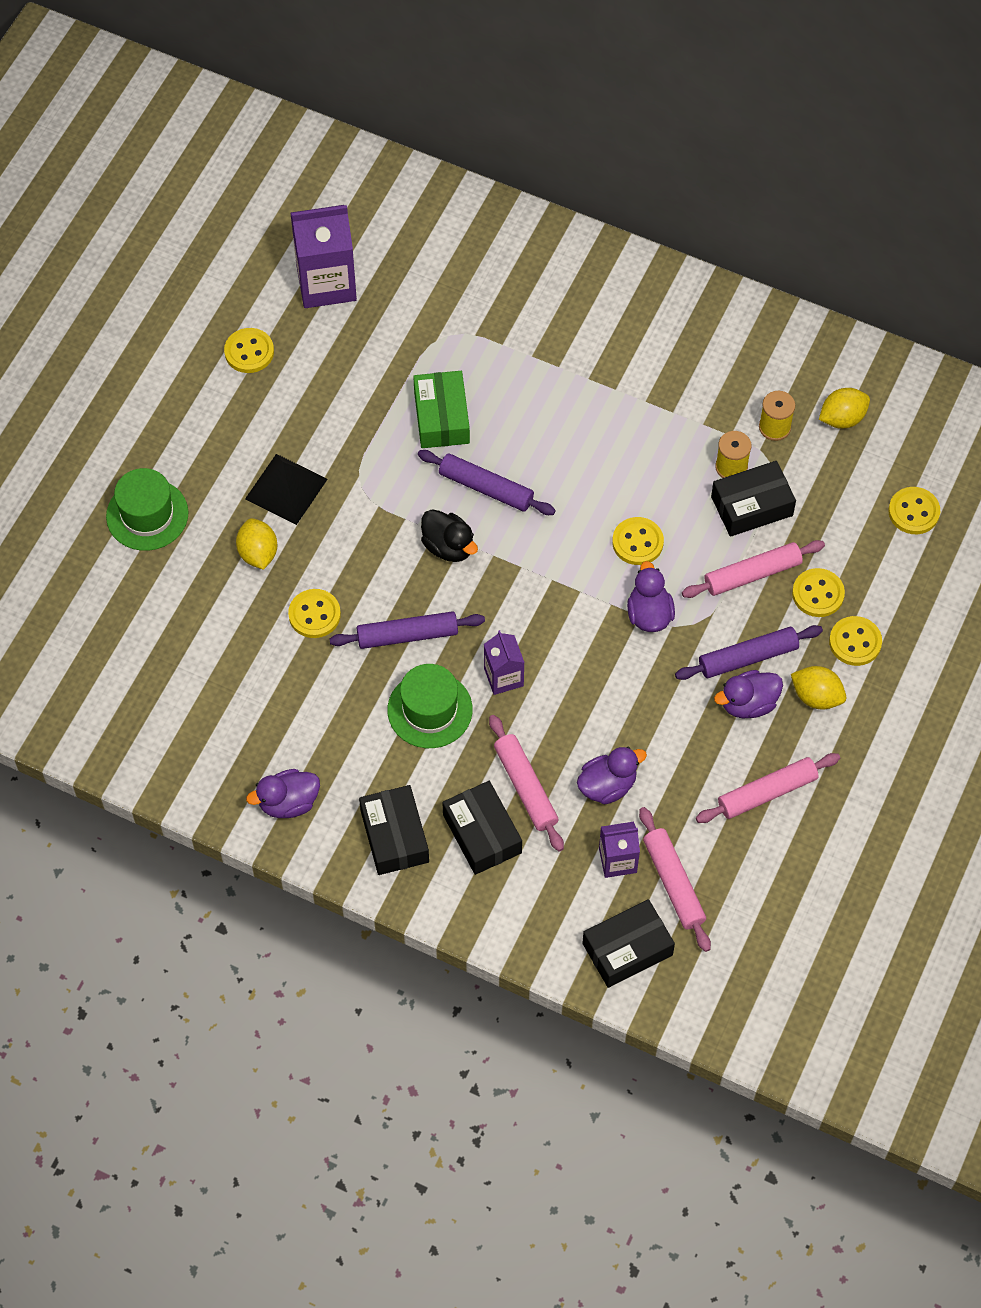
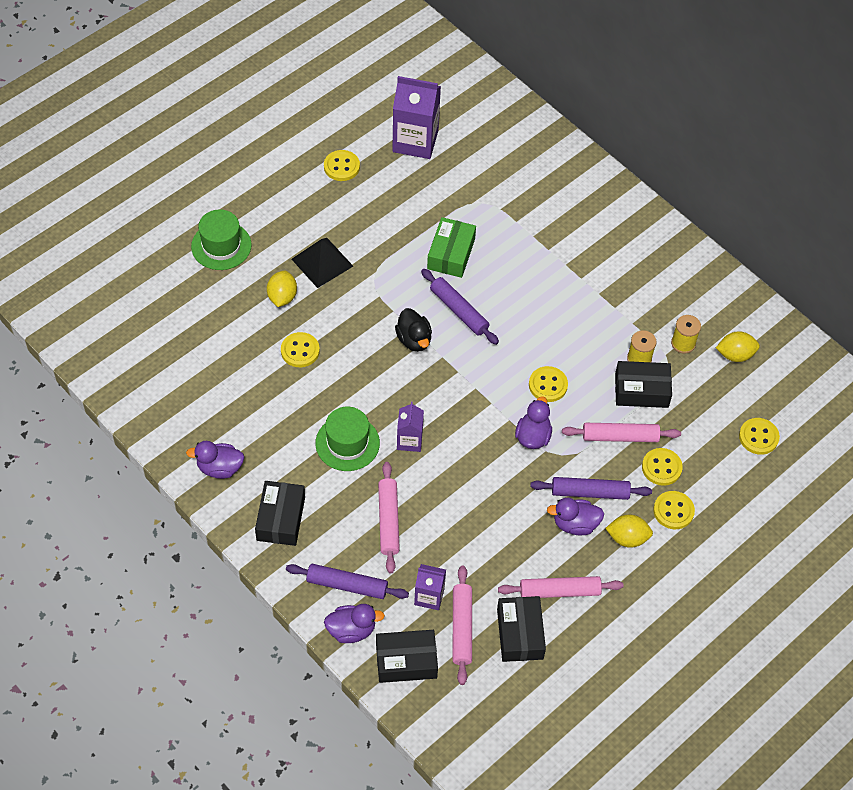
camera: 20 degrees right, 5 degrees down
(407, 635) = (356, 387): purple rolling pin -> purple rolling pin (347, 585)
(482, 834) = (342, 540): black box -> black box (520, 634)
(607, 785) = (447, 542): purple duck -> purple duck (351, 630)
(816, 696) = (627, 538): yellow lemon -> yellow lemon turned 45 degrees counterclockwise

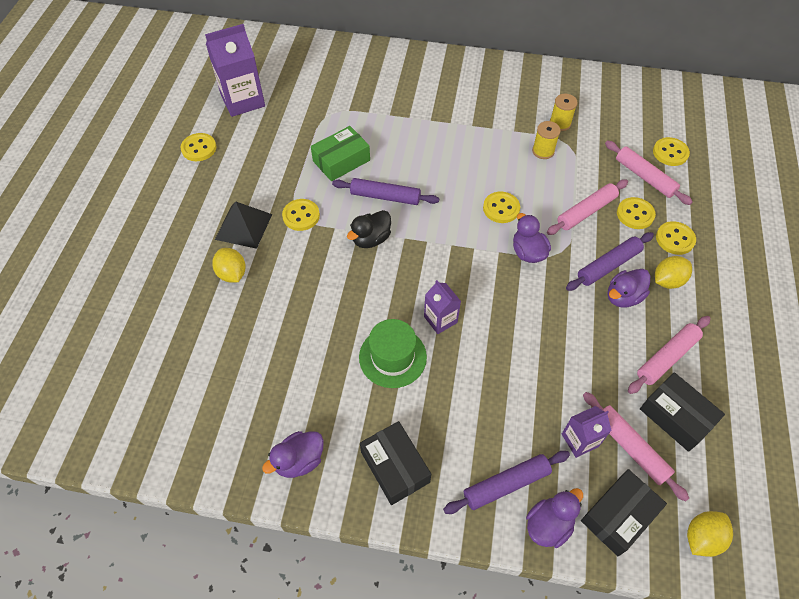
camera: 35 degrees left, 0 degrees up
(221, 246) = (142, 265): green hat -> none
(300, 351) = (285, 307): yellow button -> yellow button (301, 216)
(388, 520) = (486, 399): pink rolling pin -> pink rolling pin (644, 177)
(414, 340) = (371, 239): black duck -> black duck turned 105 degrees clockwise
(451, 254) = (341, 161): green box -> green box turned 75 degrees clockwise
(641, 390) = (566, 171): black box -> none
(735, 355) = (599, 110): yellow lemon -> yellow lemon (702, 538)

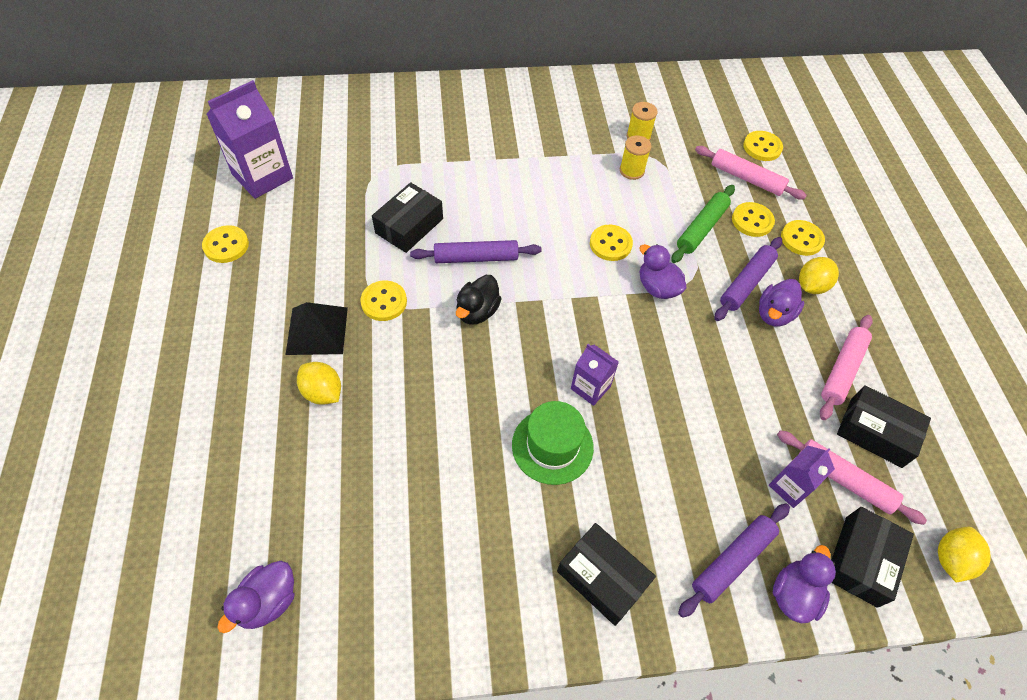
camera: 20 degrees left, 0 degrees up
(299, 460) = (487, 604): purple duck -> purple duck (268, 601)
(341, 161) = (409, 226): green box -> black box
(586, 211) = (701, 228): pink rolling pin -> green rolling pin

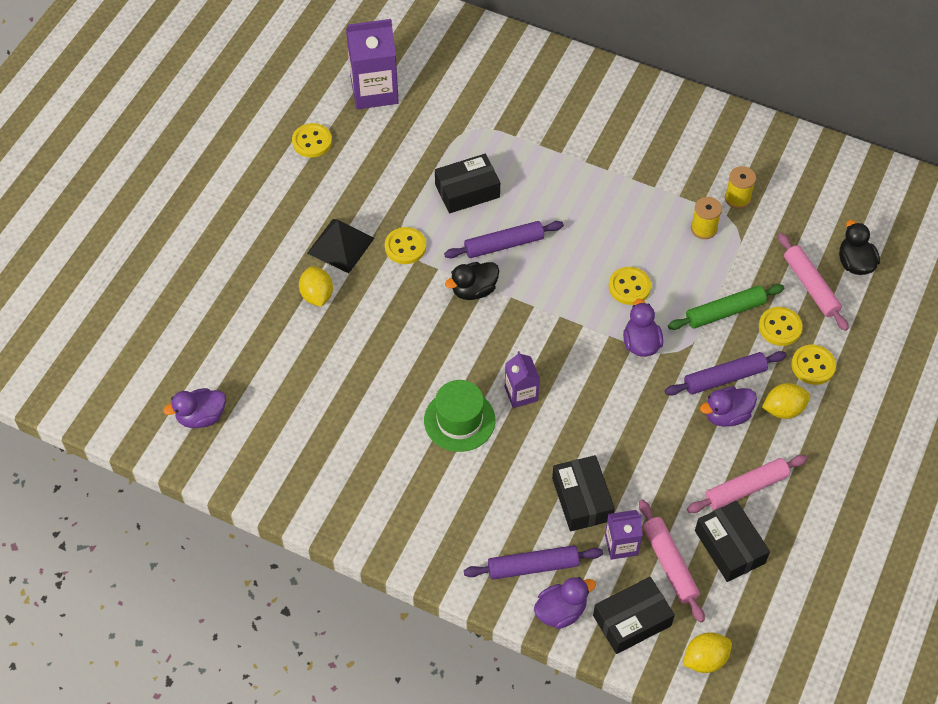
camera: 35 degrees right, 0 degrees up
(476, 258) = (504, 245): purple rolling pin -> purple rolling pin turned 45 degrees counterclockwise
(602, 578) = (430, 524): black box -> black box (582, 499)
(762, 147) = (855, 263): yellow button -> black duck

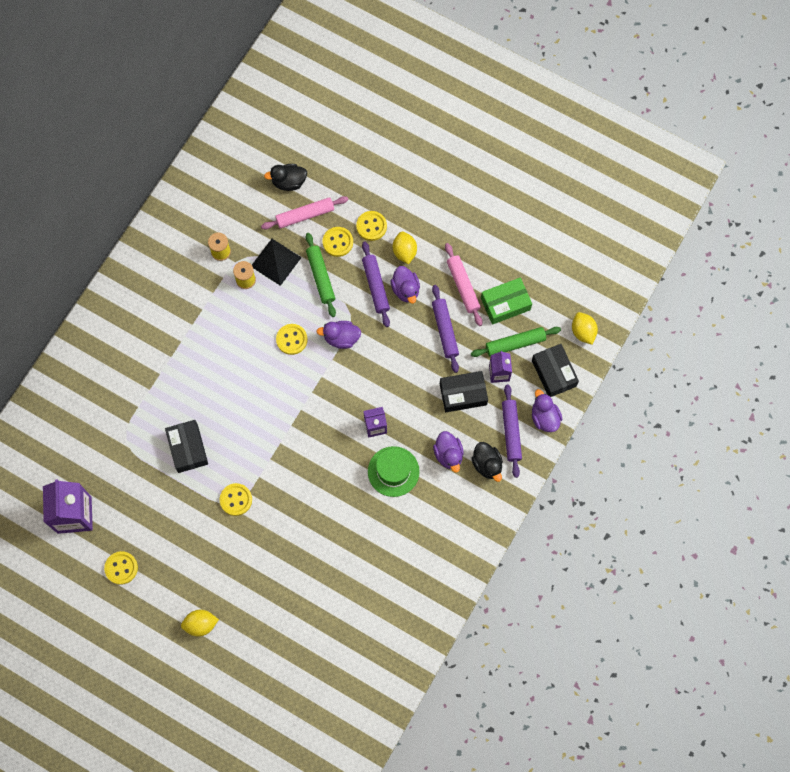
camera: 85 degrees left, 15 degrees up
(201, 417) = (373, 660): purple duck -> purple duck (448, 454)
(317, 295) = (273, 569): yellow lemon -> yellow lemon (201, 624)
(341, 245) = (228, 549): black pyramid -> black pyramid (276, 261)
(474, 290) = (282, 451): black duck -> black duck (487, 464)
(504, 245) = (243, 425): purple rolling pin -> purple rolling pin (445, 330)
(669, 564) = (515, 344): pink rolling pin -> green rolling pin
(729, 547) = (505, 304): black box -> green box

